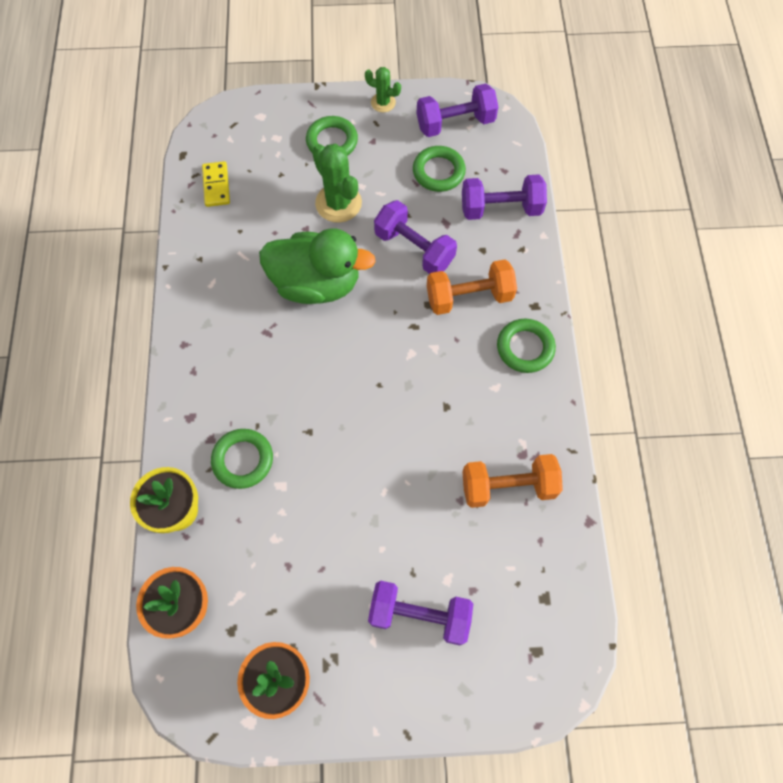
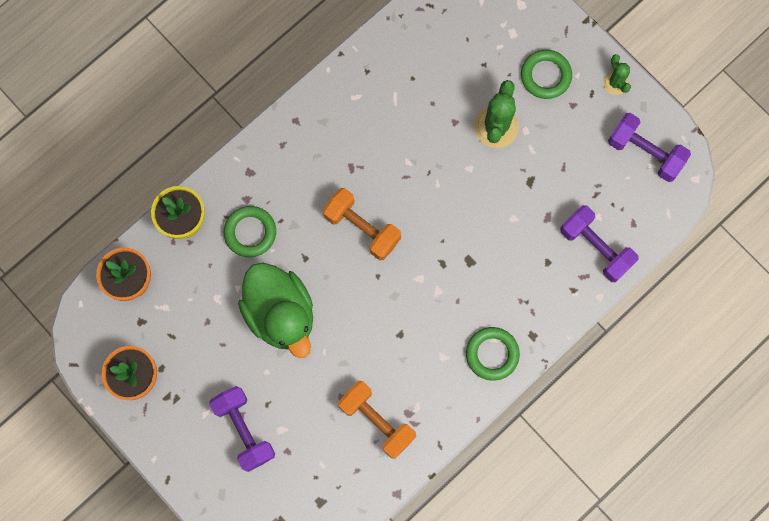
camera: 50 degrees right, 10 degrees up
(216, 185) = (434, 28): yellow domino -> none
(316, 283) = (417, 168): green duck -> green duck (280, 313)
(414, 248) = (505, 212): purple dumbbell -> none
(438, 172) = (588, 176): green ring -> none
(469, 297) = (499, 283): orange dumbbell -> orange dumbbell (362, 228)

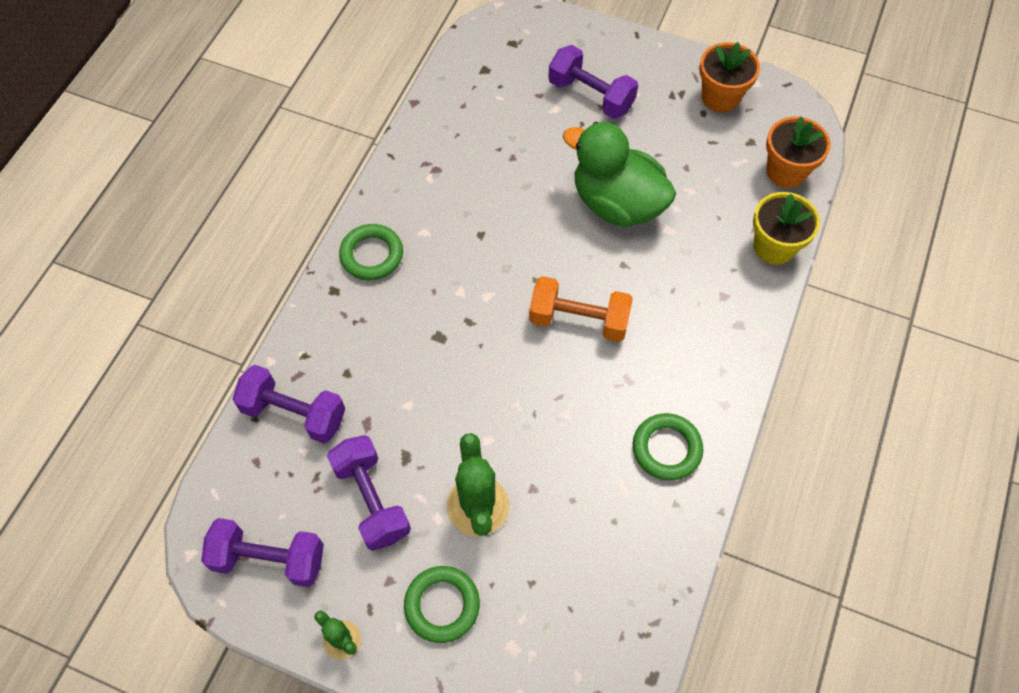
camera: 155 degrees right, 15 degrees down
(250, 232) = (697, 265): green ring -> green ring (666, 449)
(377, 421) = (464, 151): orange dumbbell -> none
(564, 162) = (372, 500): none -> purple dumbbell

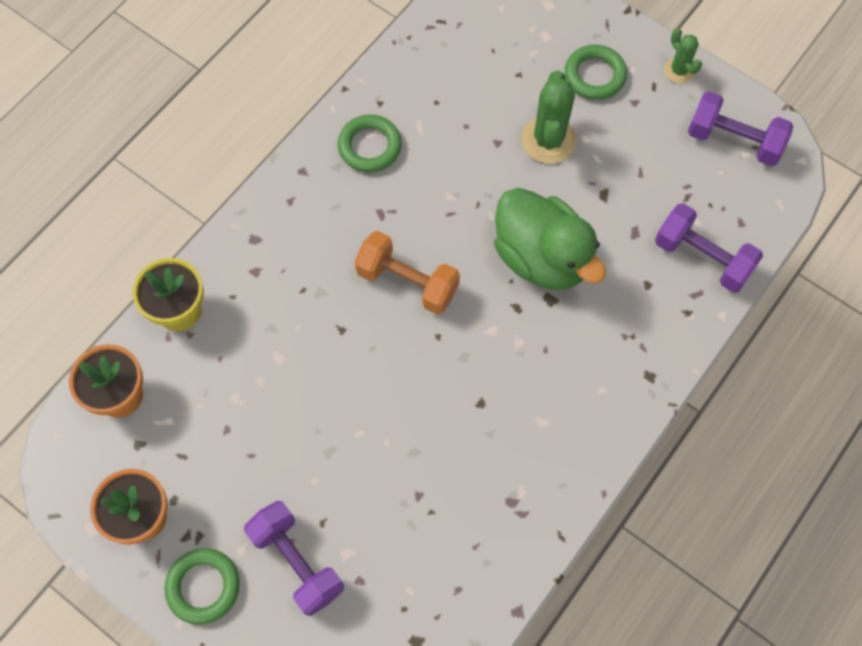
camera: 165 degrees left, 5 degrees up
(372, 255) = (603, 407): green ring -> green ring (203, 587)
(372, 500) = (640, 166): purple dumbbell -> none
(617, 203) = (321, 403): green duck -> green duck (542, 258)

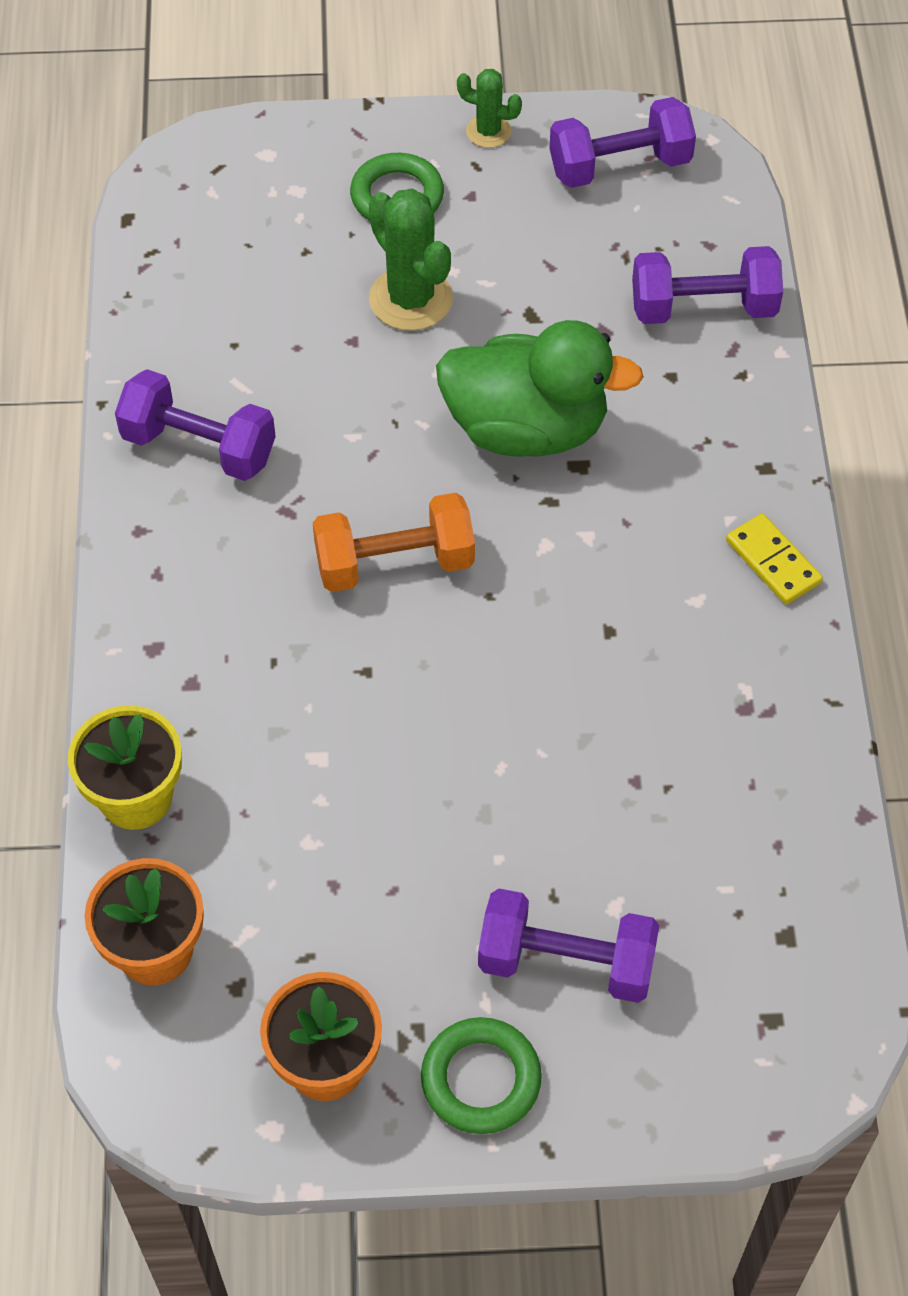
camera: 40 degrees left, 10 degrees down
(369, 146) = (199, 447): green ring -> purple dumbbell
(603, 432) = (773, 562): none -> yellow domino

